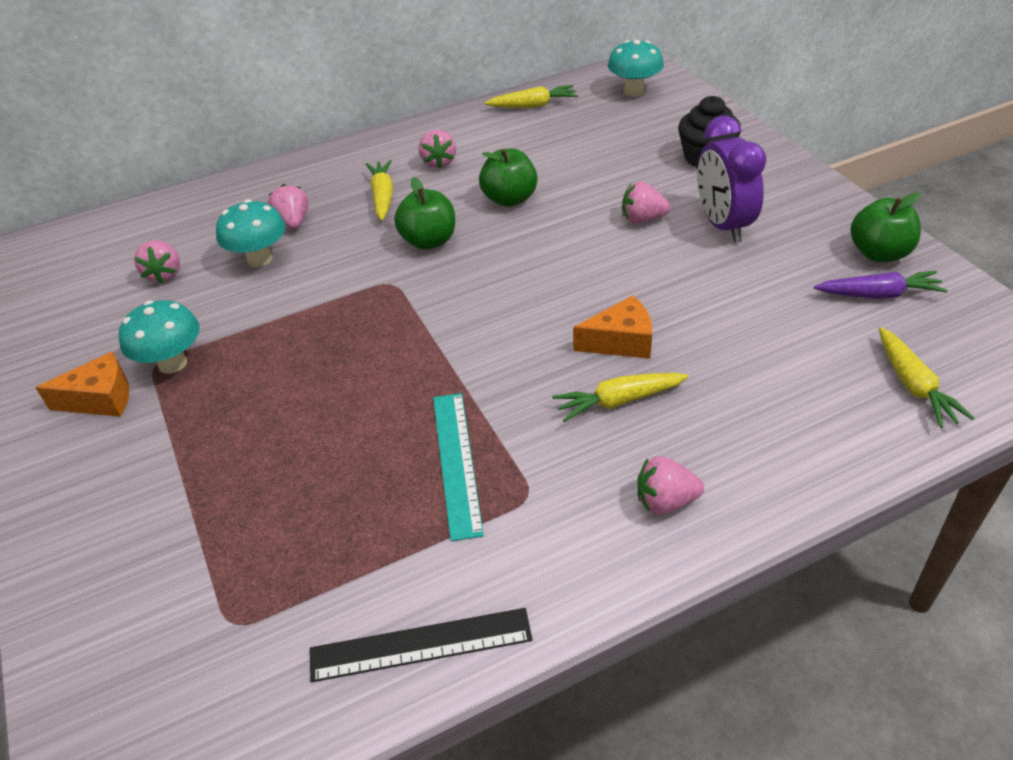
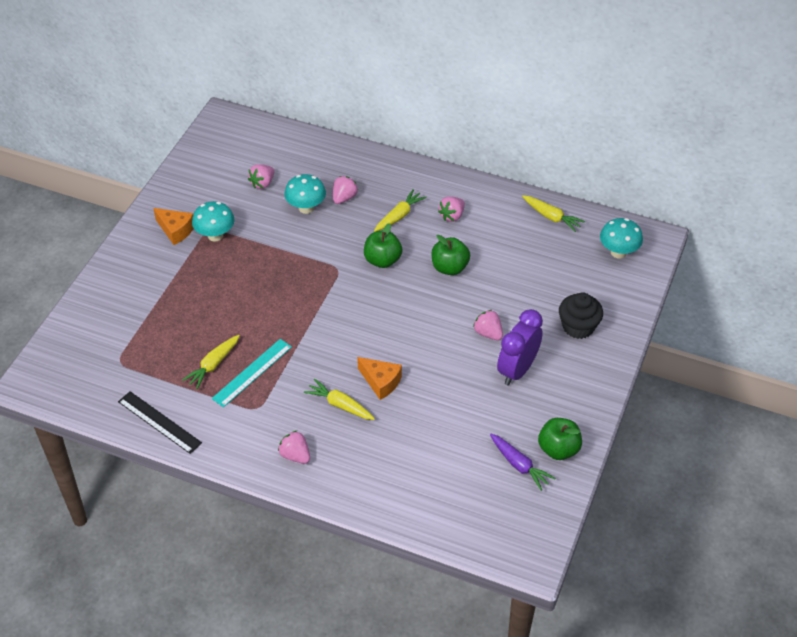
camera: 45 degrees right, 5 degrees up
(913, 385) = (456, 510): yellow carrot -> yellow carrot (213, 365)

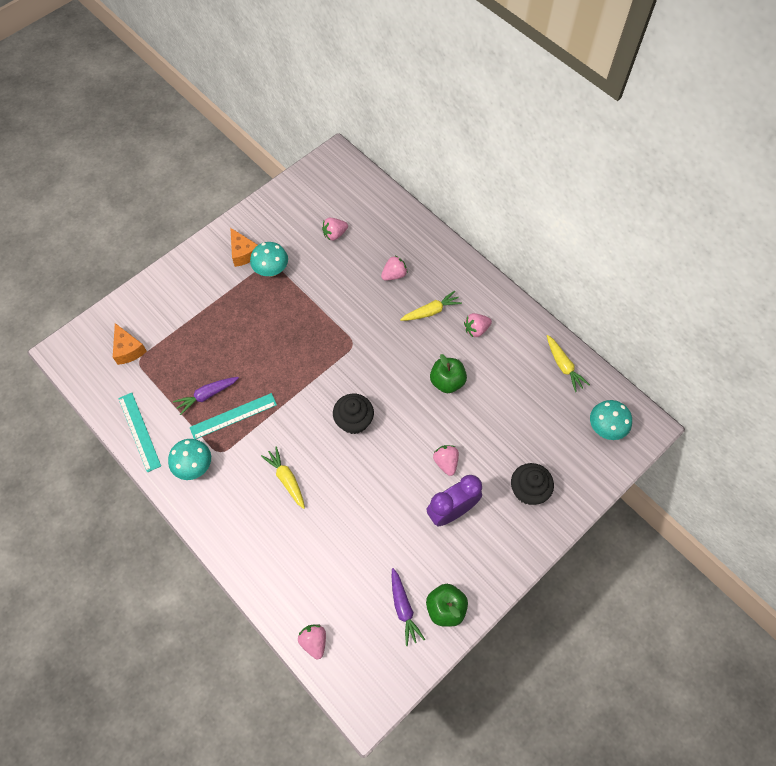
camera: 25 degrees right, 15 degrees up
(159, 422) = (139, 431): black ruler -> turquoise ruler
(213, 365) = (207, 395): yellow carrot -> purple carrot
(295, 455) = (226, 512): pink strawberry -> pink strawberry (314, 641)
(306, 208) = (357, 272): turquoise mushroom -> turquoise mushroom (194, 466)
(378, 332) = (354, 421): none -> black cupcake
(381, 382) = (331, 471): orange cheese -> orange cheese (128, 349)
(382, 260) = (394, 350): green apple -> none

